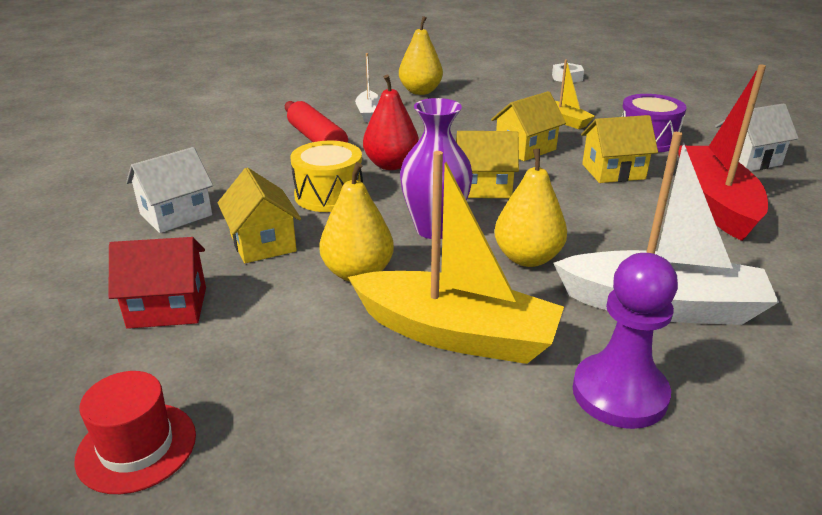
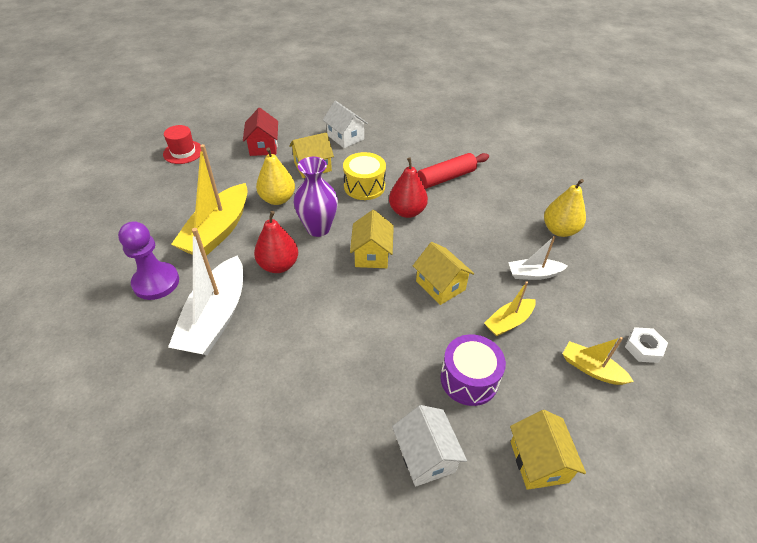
camera: 90 degrees right, 15 degrees up
(369, 113) = (501, 201): white boat -> white boat (534, 274)
(527, 258) = (278, 265): yellow pear -> red pear
(601, 95) = (591, 369): none -> yellow boat
(613, 171) = (398, 335): yellow house -> yellow house (538, 461)
(714, 203) = (338, 392): red boat -> none

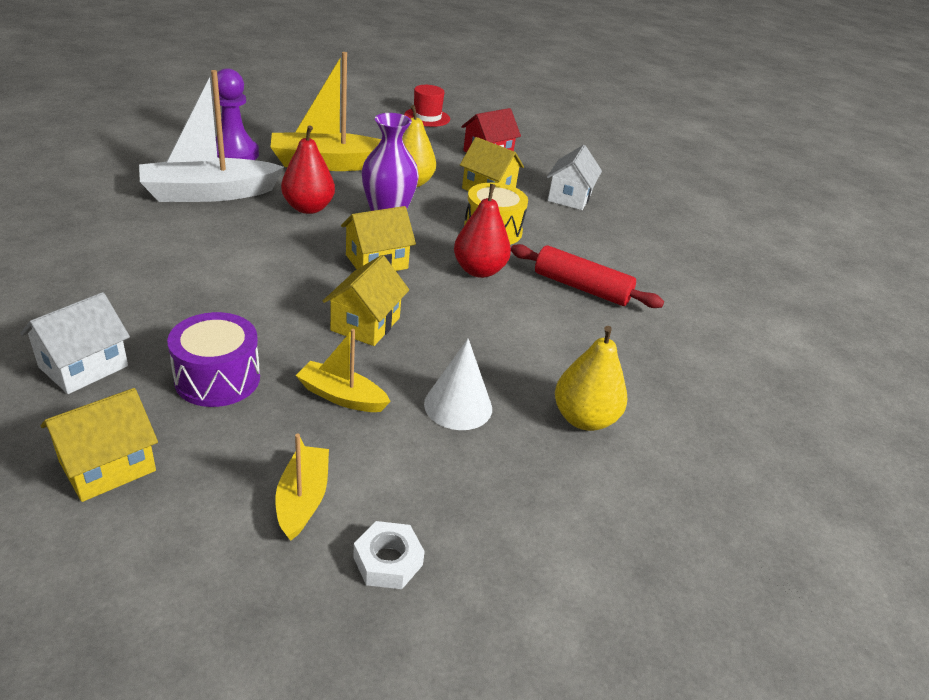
camera: 55 degrees right, 10 degrees down
(534, 274) = (458, 406): white boat -> white cone

